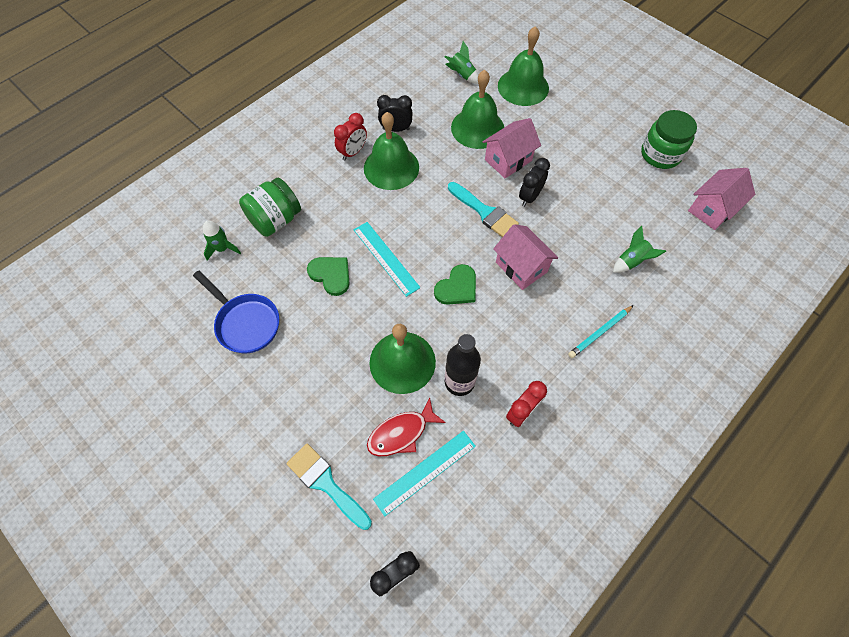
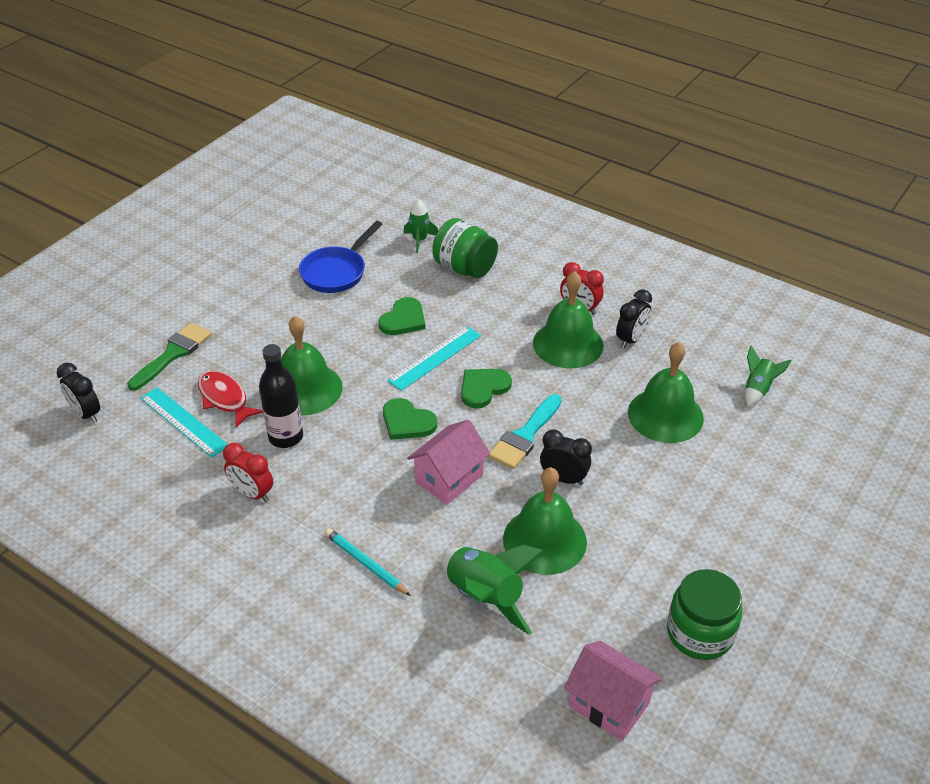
camera: 80 degrees right, 20 degrees down
(326, 483) = (173, 354): turquoise brush -> green brush
(396, 129) = (631, 339): black clock -> black clock turned 45 degrees clockwise
(429, 230) = (483, 388): none -> green heart
(508, 160) = (620, 451): pink house -> none
(523, 87) = (767, 456): green bell -> green bell (544, 540)
(631, 261) = (485, 597): green rocket -> green rocket, size x1.71

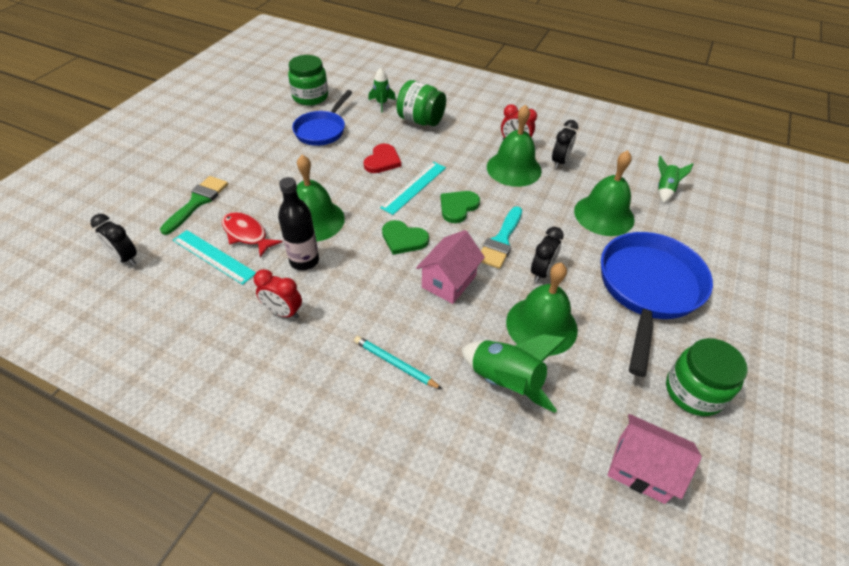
camera: 10 degrees left, 5 degrees up
(330, 224) = (310, 97): none -> green jar
(403, 319) = (382, 161): green heart -> red heart
(563, 478) = (541, 272): black clock -> black clock turned 105 degrees clockwise
(688, 512) = (647, 289): none -> blue pan

